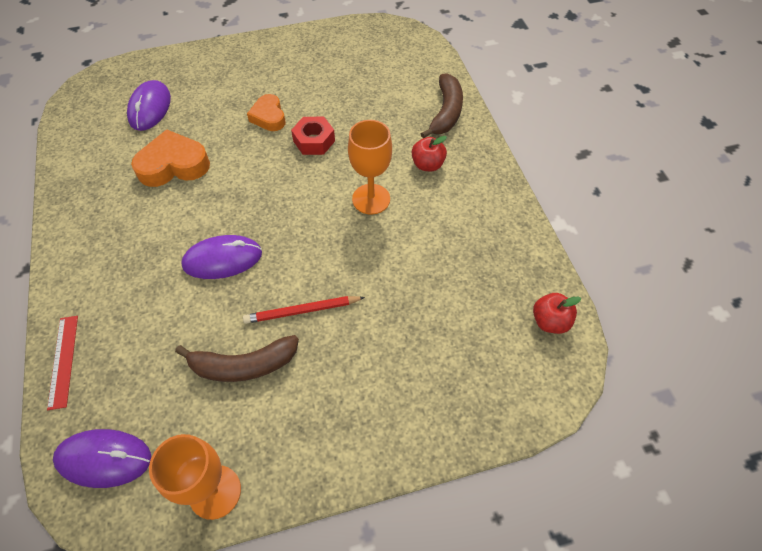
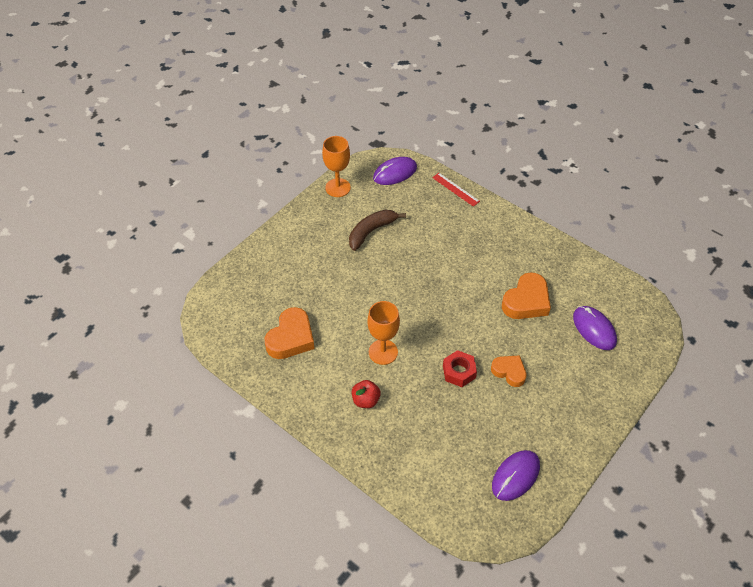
camera: 145 degrees right, 5 degrees down
(222, 259) = (434, 268): purple mouse -> purple mouse (515, 476)
(302, 311) = (365, 268): red pencil -> none
(446, 112) = (386, 458): brown banana -> none
(464, 273) = (291, 338): none -> orange heart
(550, 321) = (225, 338): red apple -> none

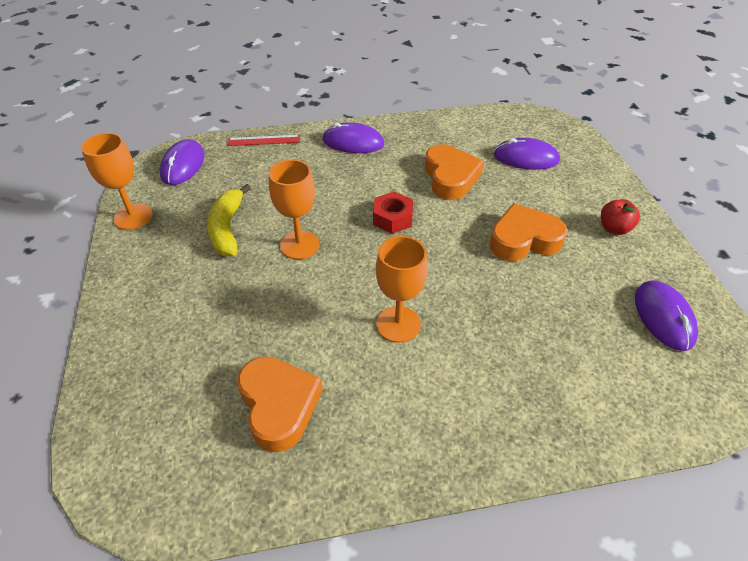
camera: 50 degrees left, 5 degrees down
(366, 400) = (452, 387): red apple -> red apple (614, 228)
(371, 231) = (227, 228): brown banana -> yellow banana
(392, 271) = (299, 245): none -> orange goblet
(459, 372) = (488, 277): red nut -> red nut (392, 218)
(504, 231) = (353, 142): none -> purple mouse
(509, 372) = (523, 240): orange heart -> orange heart, size x1.56

